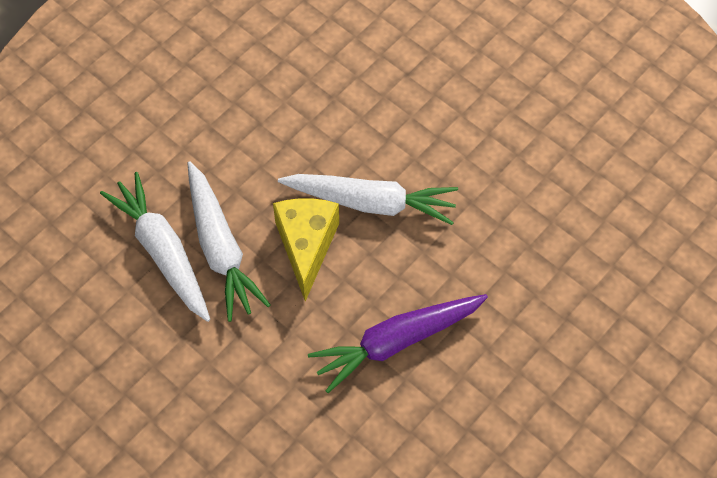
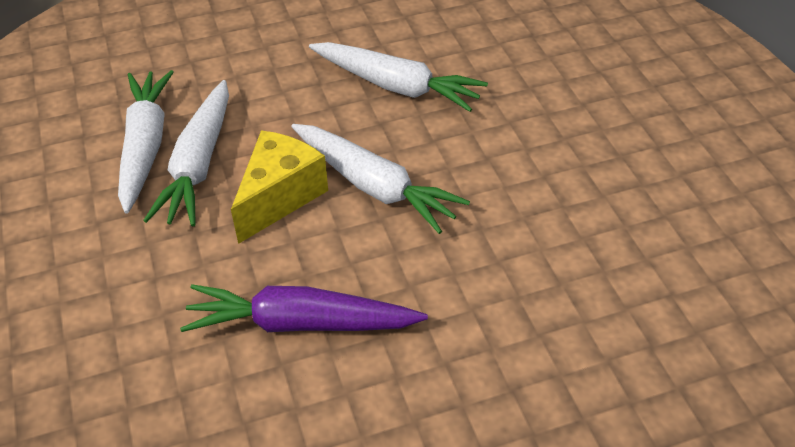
camera: 30 degrees right, 15 degrees down
(324, 98) = (396, 86): none -> white carrot

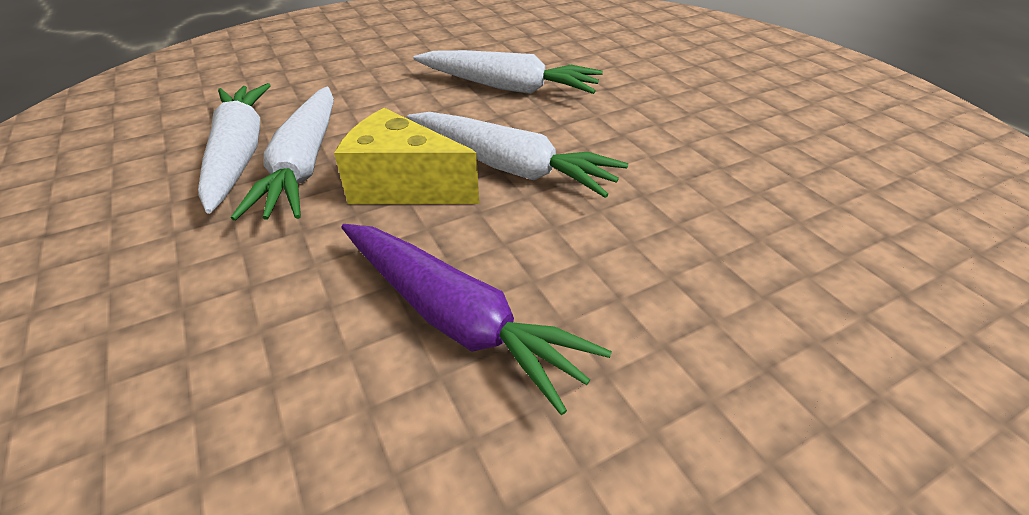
camera: 10 degrees left, 5 degrees down
(280, 197) = (403, 186): yellow cheese -> yellow cheese turned 90 degrees counterclockwise
(301, 323) = (456, 319): purple carrot -> purple carrot turned 135 degrees counterclockwise

